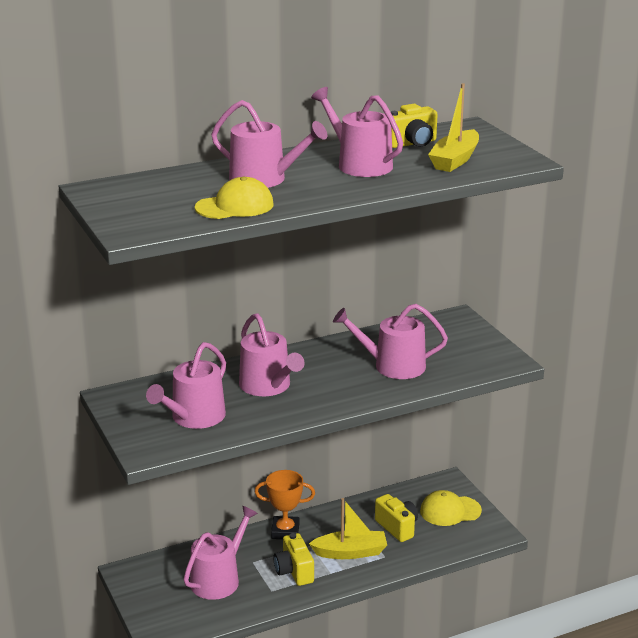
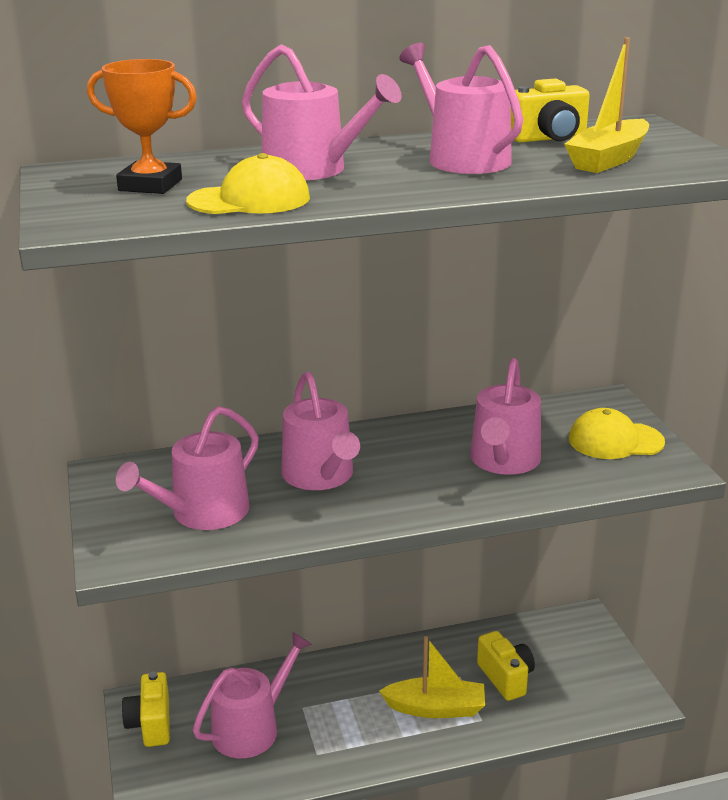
camera: 10 degrees right, 0 degrees up
(285, 531) = (355, 667): orange trophy -> orange trophy (150, 185)
(294, 571) = (354, 728): yellow camera -> yellow camera (151, 724)
(393, 366) = (503, 461): pink watering can -> pink watering can turned 90 degrees counterclockwise
(450, 511) = (581, 661): yellow cap -> yellow cap (615, 441)

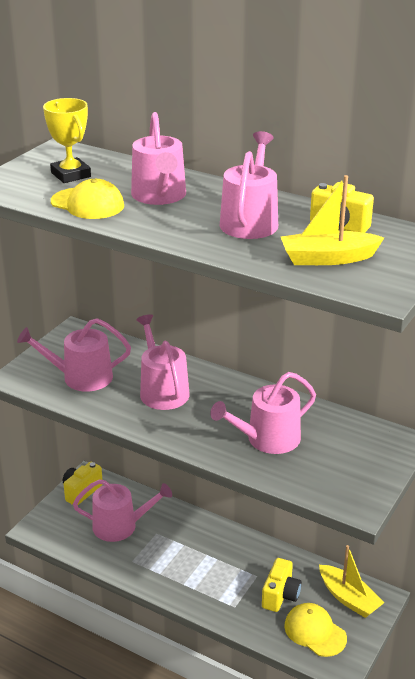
camera: 45 degrees right, 5 degrees up
(150, 185) = (71, 175): orange trophy -> yellow trophy
(320, 476) = (162, 390): pink watering can -> pink watering can turned 135 degrees clockwise
(435, 708) = (219, 583): yellow boat -> yellow boat (348, 598)
(615, 441) = (355, 467): yellow cap -> yellow cap (315, 632)

